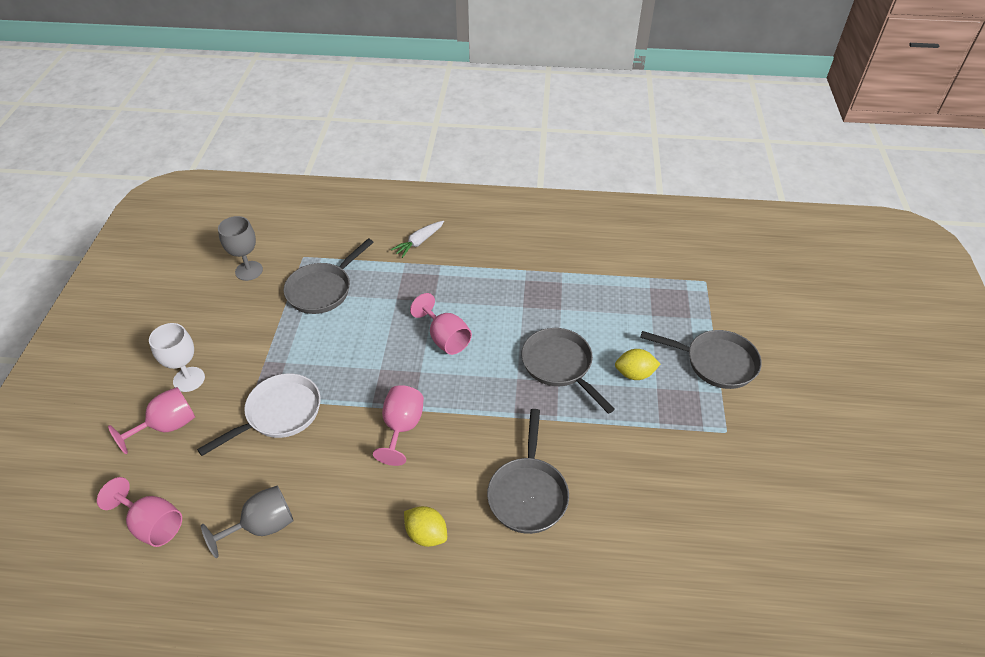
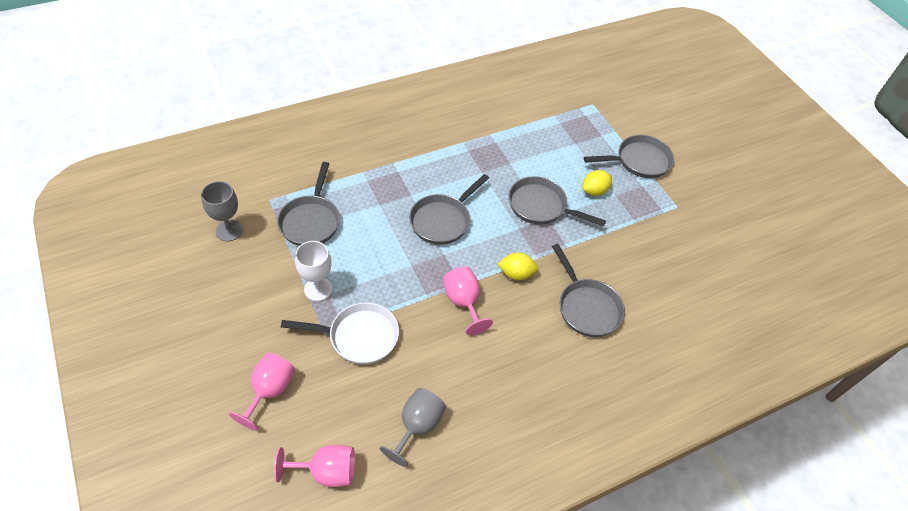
camera: 35 degrees left, 5 degrees up
(189, 379) = (255, 345): white goblet -> white goblet (318, 289)
(279, 414) = (358, 336): white pan -> white pan turned 75 degrees clockwise
(419, 242) = (361, 150): white carrot -> none
(426, 534) = (541, 369): yellow lemon -> yellow lemon (516, 274)
(445, 338) = (443, 220): pink goblet -> grey pan

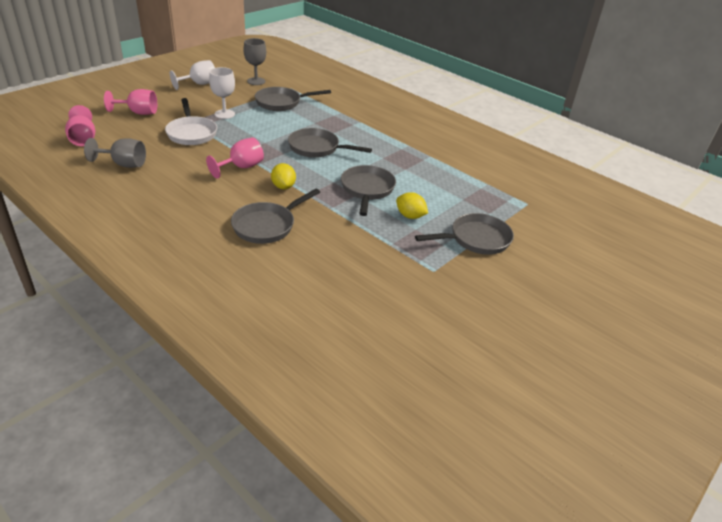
camera: 70 degrees right, 15 degrees down
(205, 299) = (199, 84): none -> white goblet
(639, 161) = (476, 239): grey pan -> grey pan turned 75 degrees counterclockwise

